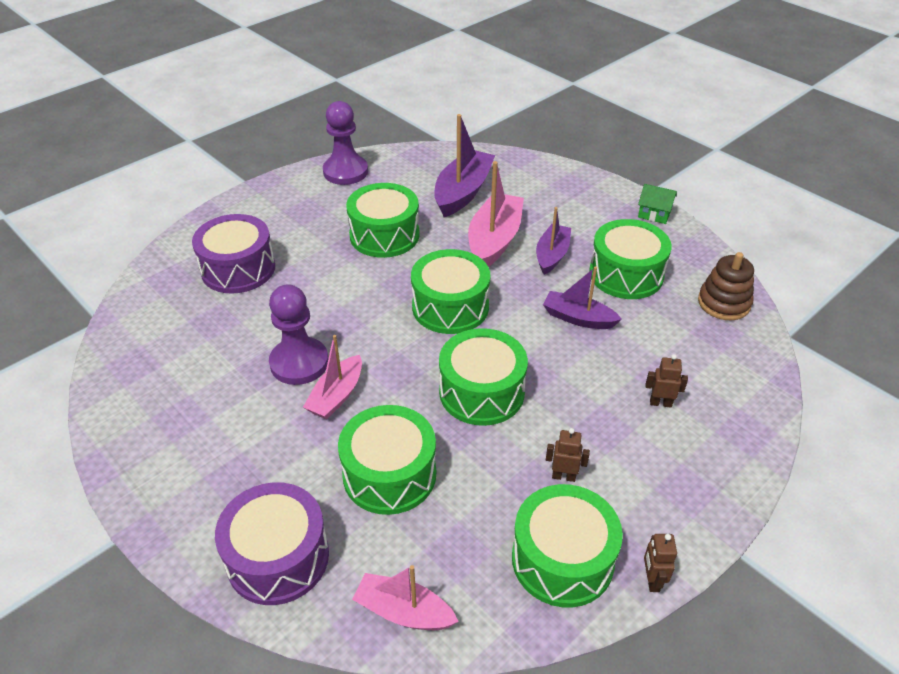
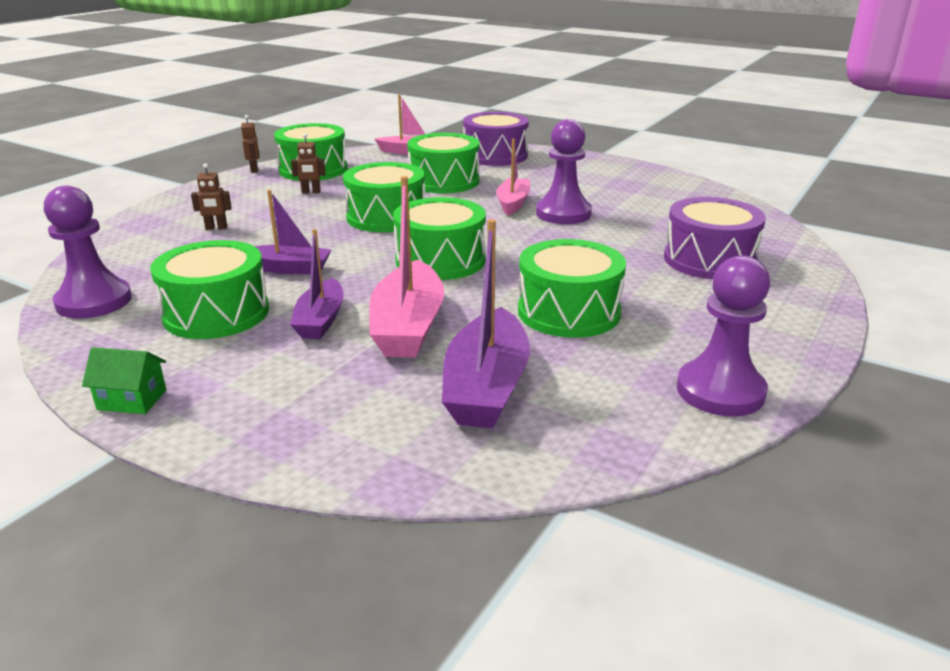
camera: 165 degrees right, 15 degrees down
(724, 303) = (94, 301): brown stacking toy -> purple pawn

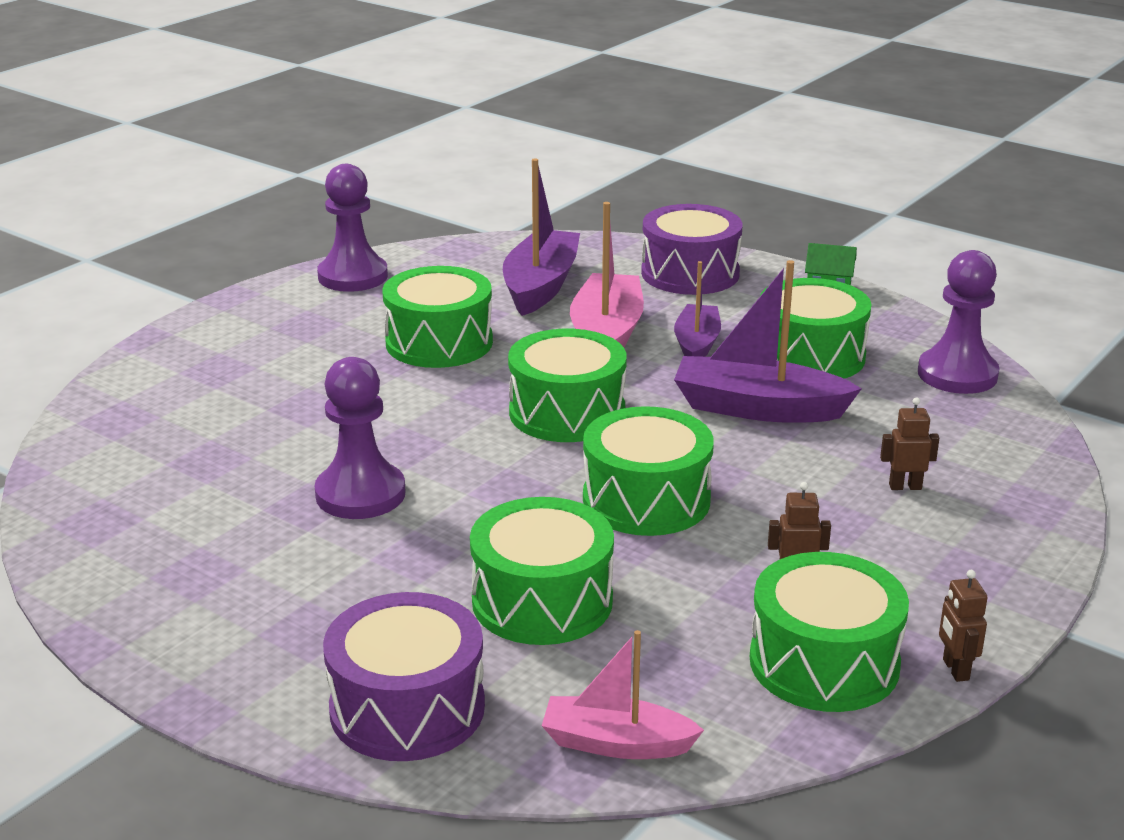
camera: 175 degrees left, 0 degrees up
(289, 269) = (758, 408): purple boat -> purple boat, size x1.58
(513, 203) = (431, 524): pink boat -> none
(709, 260) = (225, 398): purple drum -> purple drum (690, 273)

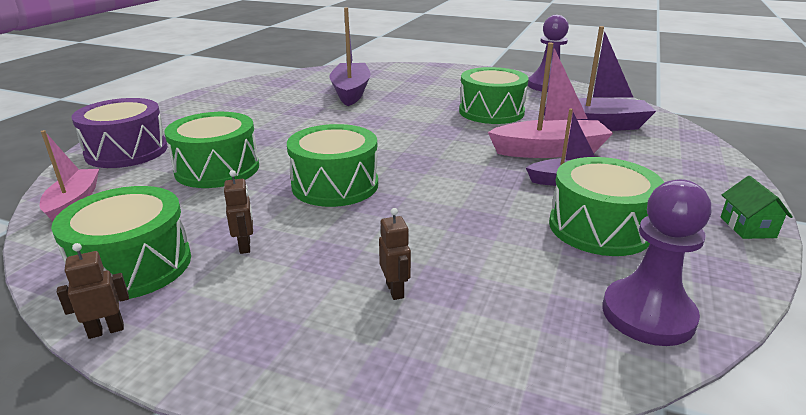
camera: 75 degrees right, 0 degrees up
(360, 494) = (317, 118): purple pawn -> none
(567, 412) = (433, 151): green drum -> none
(690, 273) = (686, 167): purple drum -> none
(758, 408) = (487, 212): purple boat -> purple boat (351, 92)

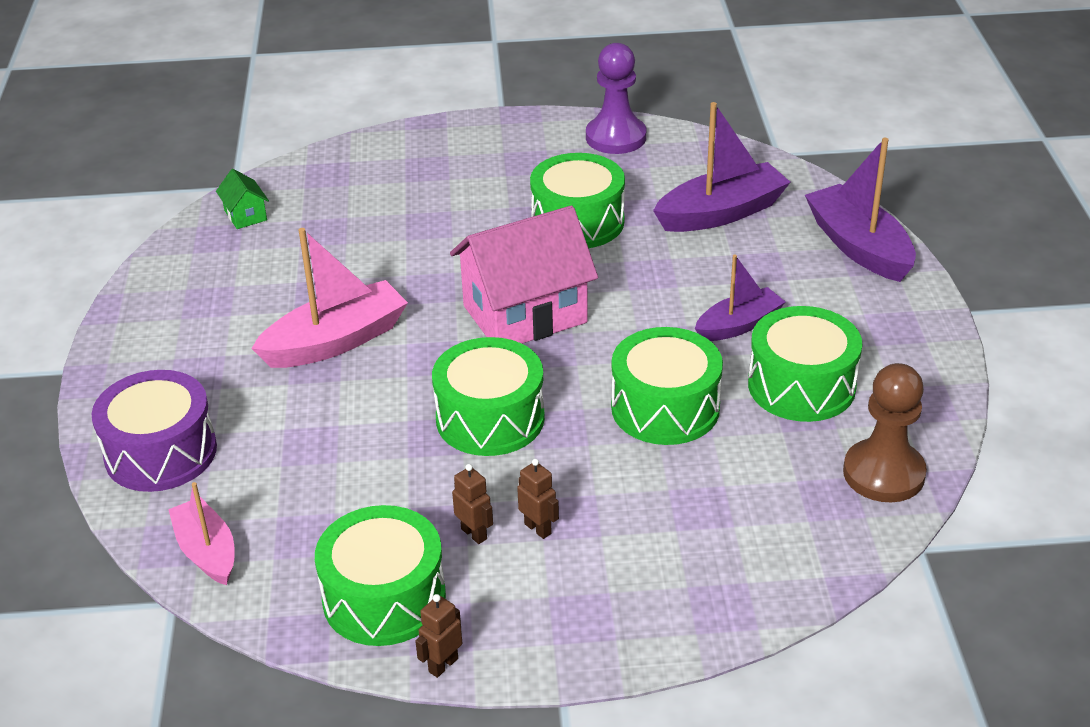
camera: 25 degrees left, 10 degrees up
(217, 169) = (321, 441): green drum -> green drum (665, 408)
(351, 92) = (350, 232): purple boat -> purple boat (859, 246)
(395, 290) = (663, 528): brown robot -> brown robot (538, 528)
(415, 142) = (525, 314): none -> pink house
(549, 151) = (692, 280): pink boat -> pink boat (336, 341)
(648, 314) = (883, 473): purple pawn -> brown pawn
(747, 227) = (932, 338): green house -> green house (245, 215)

